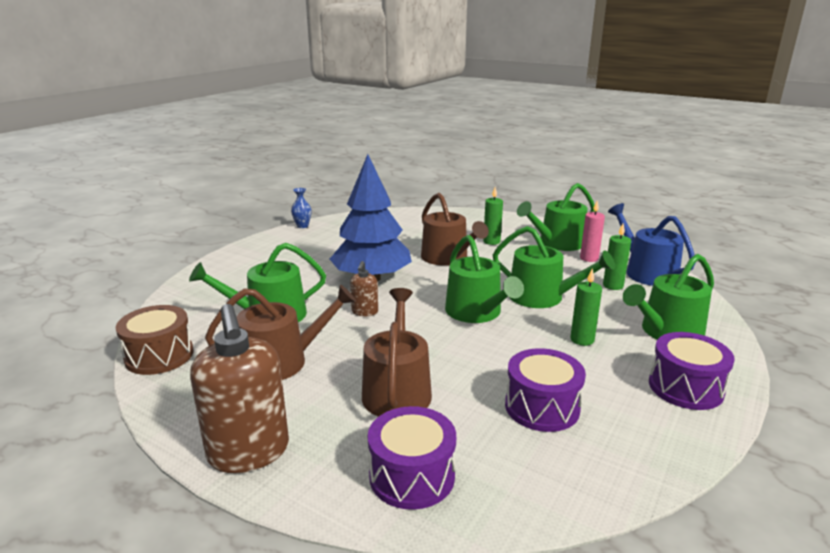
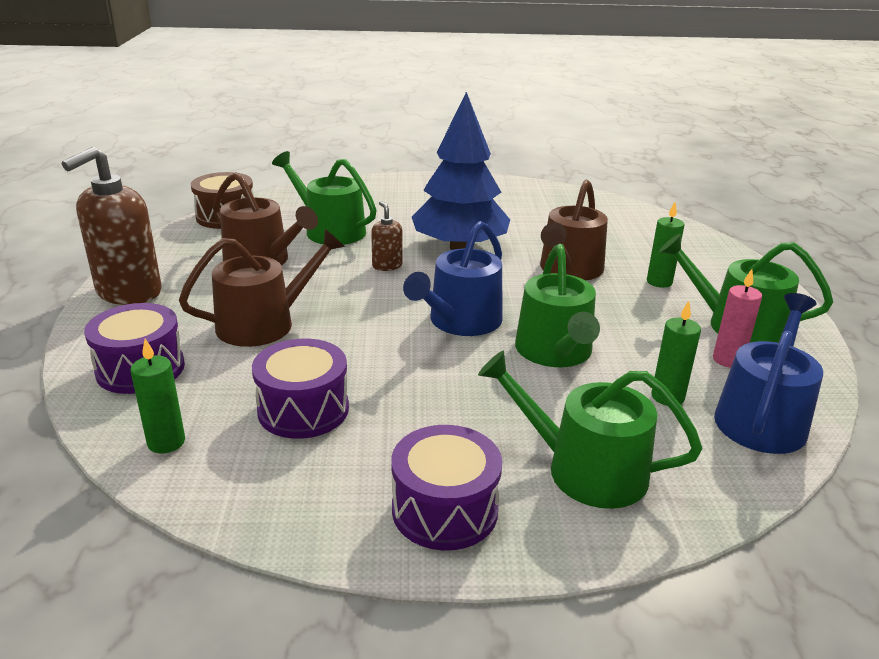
camera: 55 degrees right, 5 degrees up
(302, 226) = (522, 182): blue vase -> none
(364, 312) = (387, 266): brown soap dispenser -> brown soap dispenser turned 90 degrees clockwise
(477, 313) = (460, 322): green watering can -> blue watering can
(582, 340) = (479, 404): green candle -> green candle (166, 442)

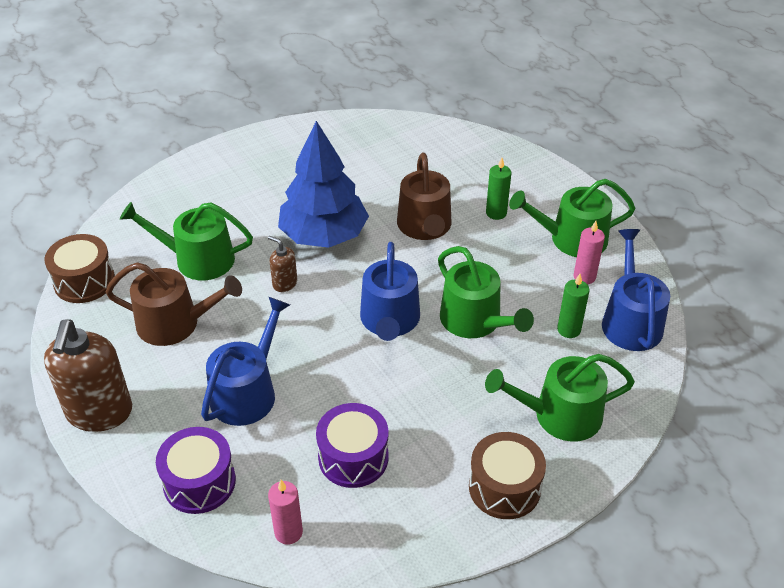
camera: 30 degrees left, 15 degrees up
(166, 442) = (288, 532): green candle -> pink candle
(265, 323) = (248, 392): brown watering can -> blue watering can
(445, 510) = (504, 487): purple drum -> brown drum

